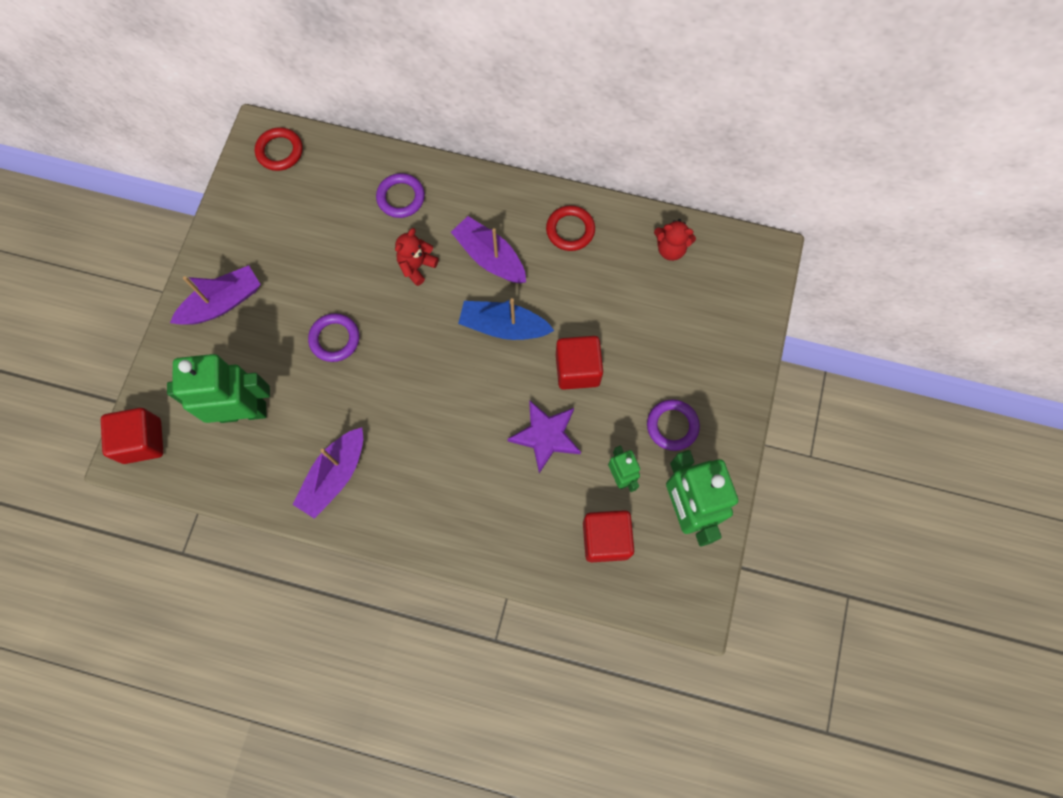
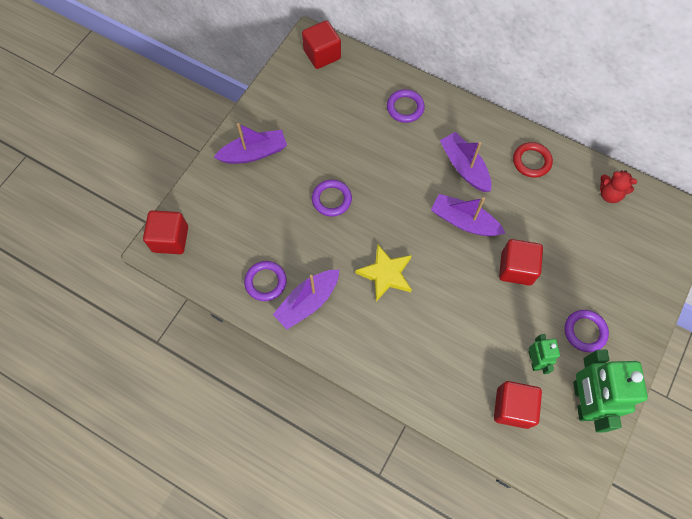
camera: 15 degrees right, 5 degrees down
(243, 411) = (250, 236): green robot -> none
(276, 464) = (265, 282): none -> purple ring
(280, 151) = (322, 54): red ring -> red cube
(417, 266) = (406, 160): red teddy bear -> none
(422, 417) = (385, 274): none -> yellow star
(503, 326) = (464, 221): blue boat -> purple boat
(545, 436) = (480, 313): purple star -> none

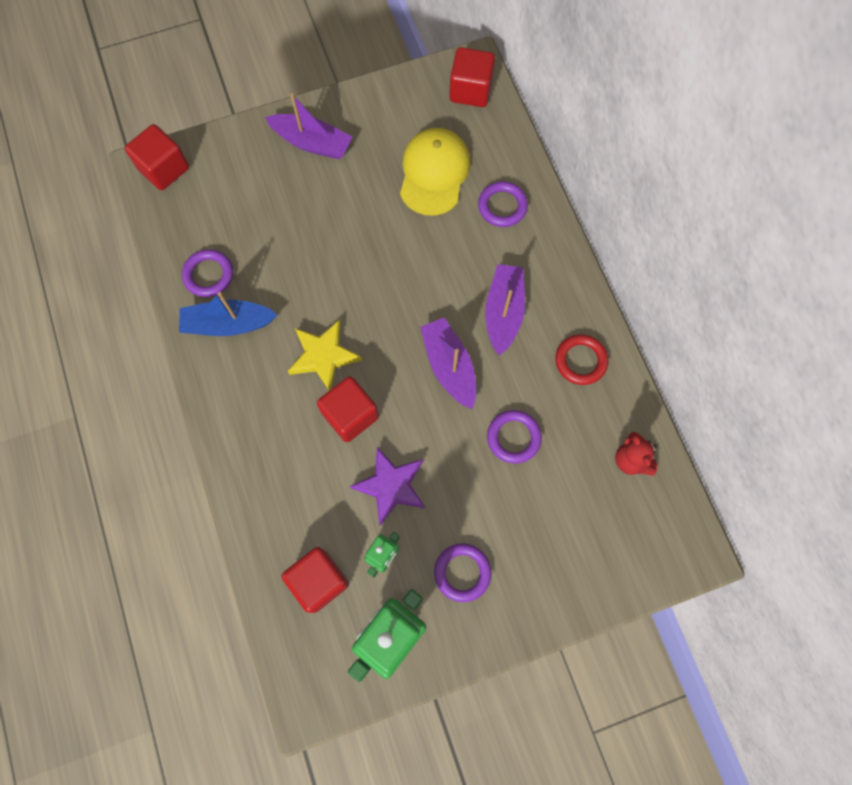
camera: 40 degrees right, 5 degrees up
(307, 302) = (228, 324): purple boat -> blue boat
(331, 199) = (342, 244): purple ring -> purple ring (513, 437)
(347, 117) = (434, 173): none -> yellow cap
(498, 317) = (391, 486): none -> purple star
(516, 268) = (455, 454): red cube -> red cube (350, 415)

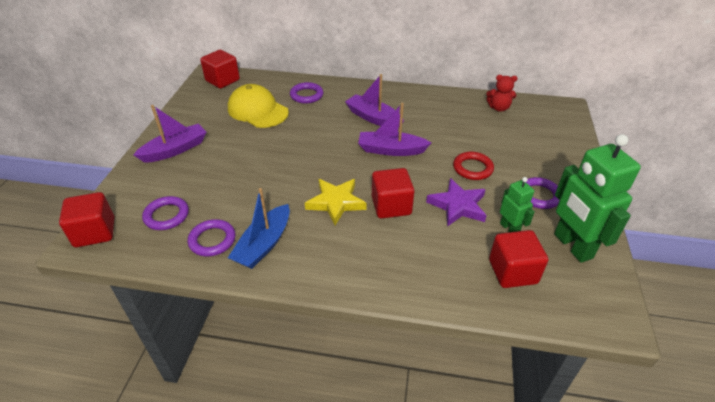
camera: 60 degrees left, 30 degrees down
(513, 437) = (457, 142): purple ring -> purple ring (166, 216)
(580, 361) = (426, 103): red ring -> red ring (472, 168)

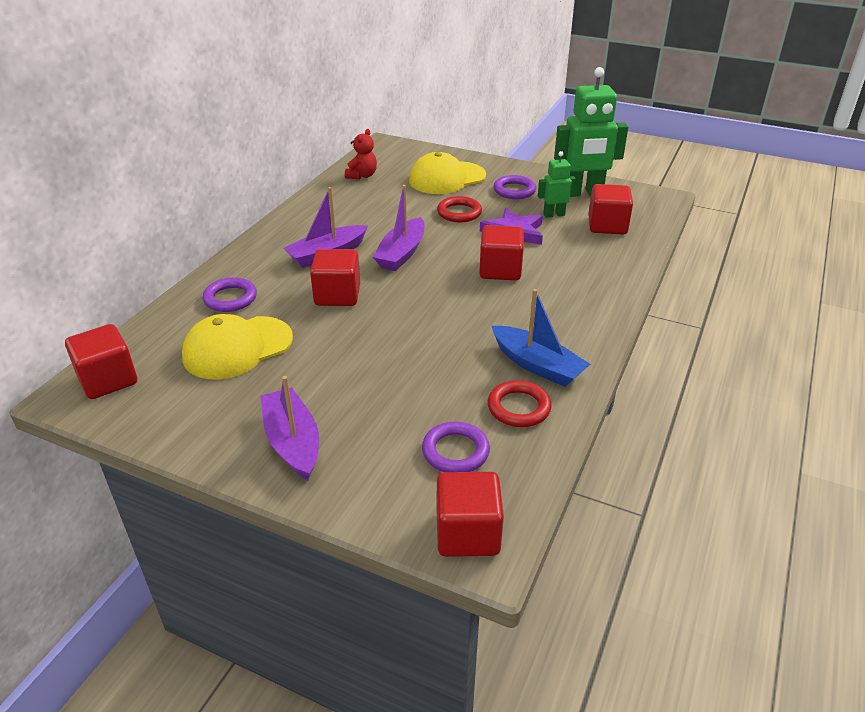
camera: 75 degrees left, 5 degrees down
(212, 240) = (518, 407): purple ring -> red ring
(324, 133) = (337, 295): none -> red cube
(336, 202) = (481, 305): yellow star -> none
(530, 151) = (447, 178): none -> yellow cap

